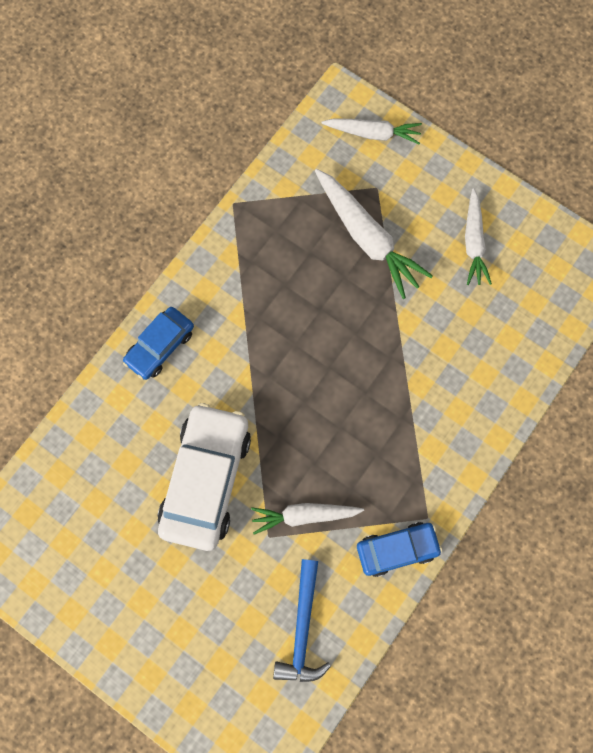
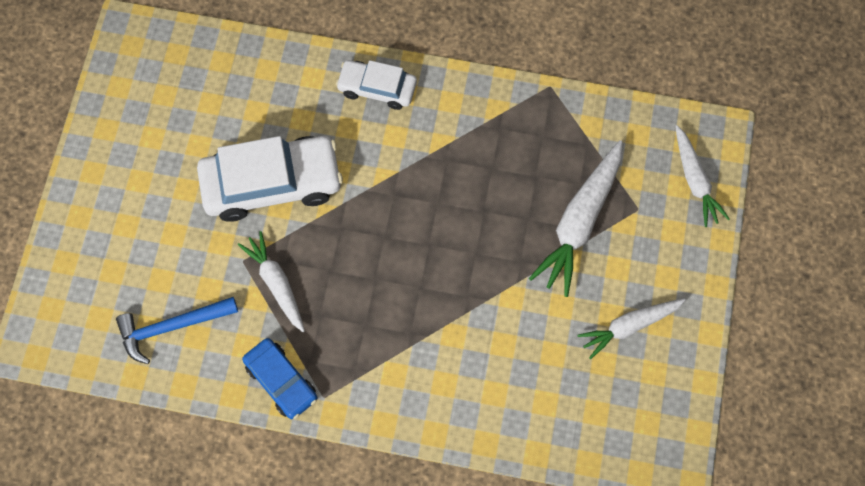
camera: 65 degrees right, 5 degrees down
(160, 346) = (377, 88): blue car -> white car

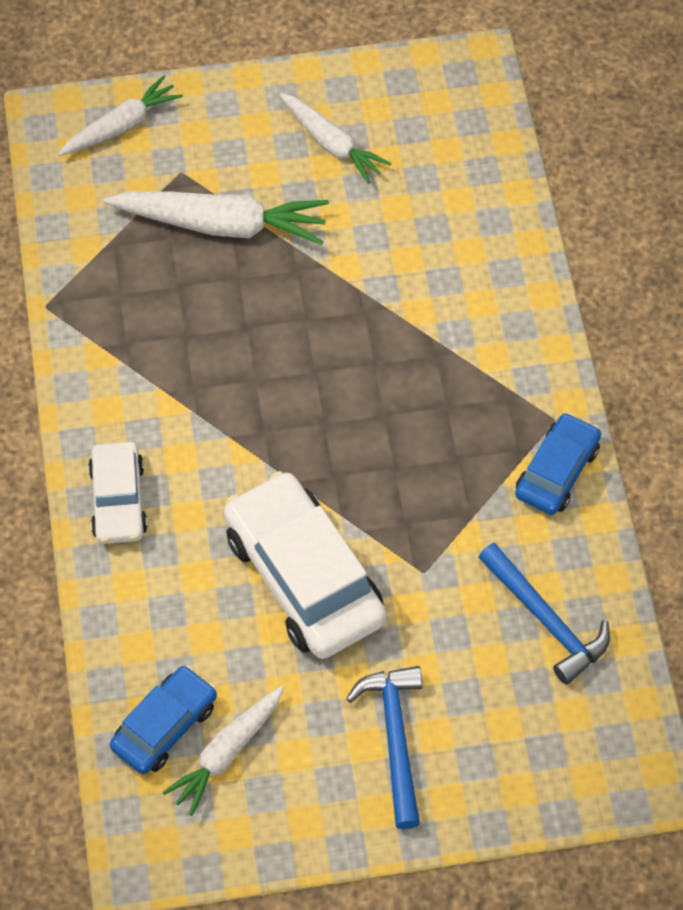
camera: 110 degrees left, 10 degrees down
(134, 200) = (395, 739): none -> blue hammer
(206, 69) = (164, 726): none -> blue car
(276, 283) = (437, 522): white carrot -> white carrot (227, 753)

